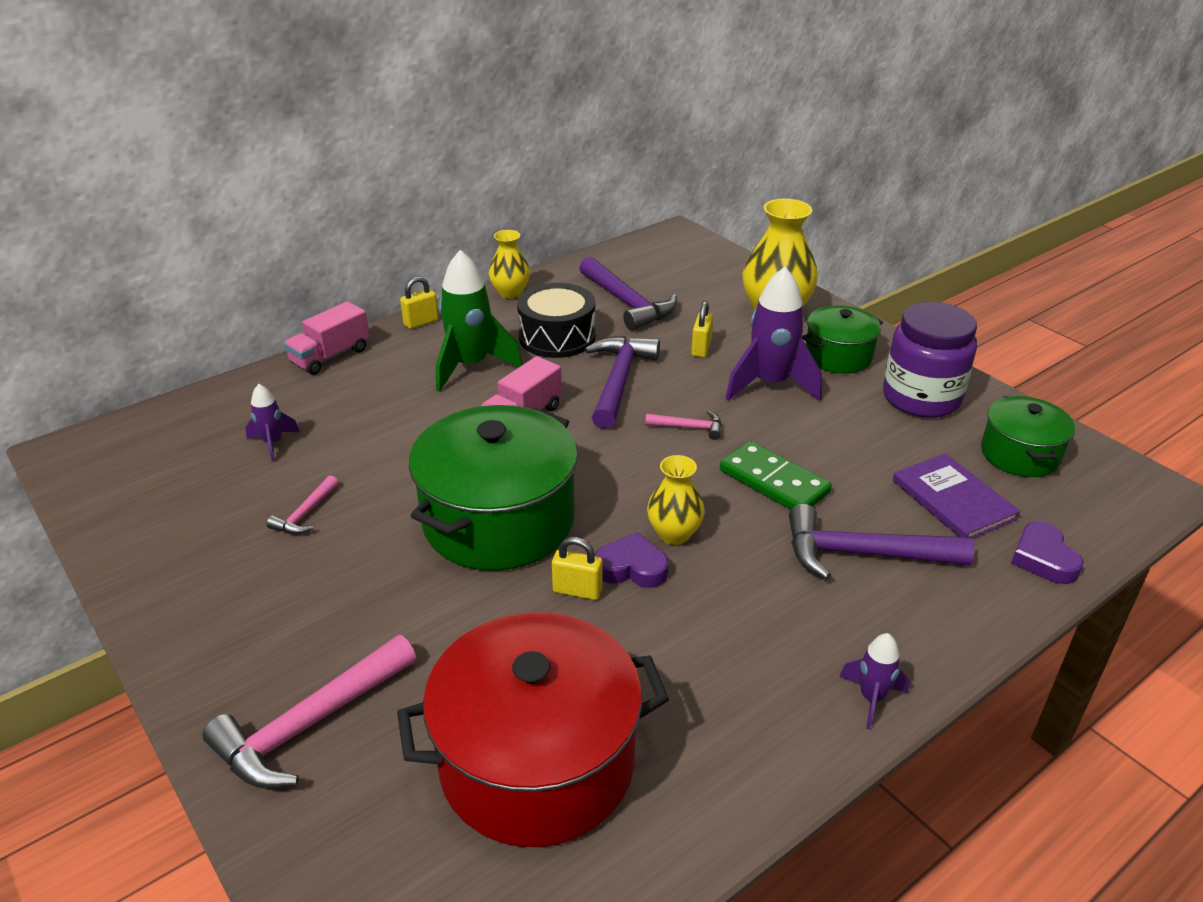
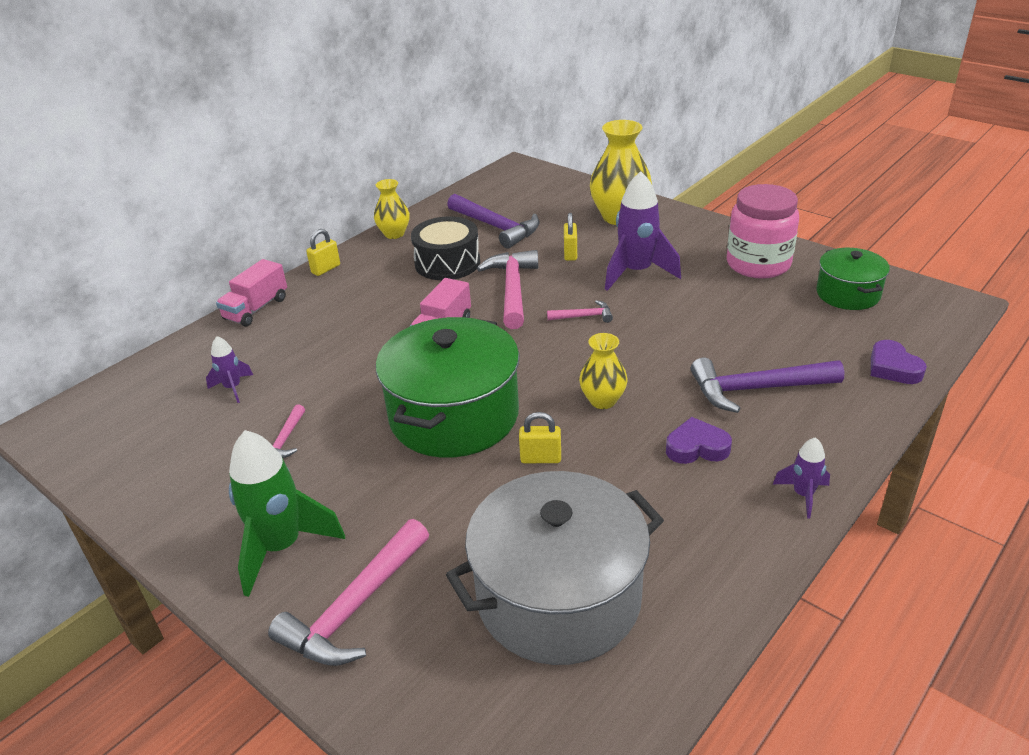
camera: 10 degrees left, 0 degrees up
(471, 366) = (383, 297): green rocket -> green rocket (281, 547)
(537, 762) = (558, 597): red pot -> grey pot
(618, 381) = (512, 290): purple hammer -> pink hammer
(631, 567) = (578, 432): purple heart -> purple heart (696, 447)
(773, 482) = (667, 346): green domino -> none
(838, 356) = (682, 242): green pot -> none
(921, 398) = (758, 264): purple jar -> pink jar
(953, 500) = (810, 336): purple book -> none

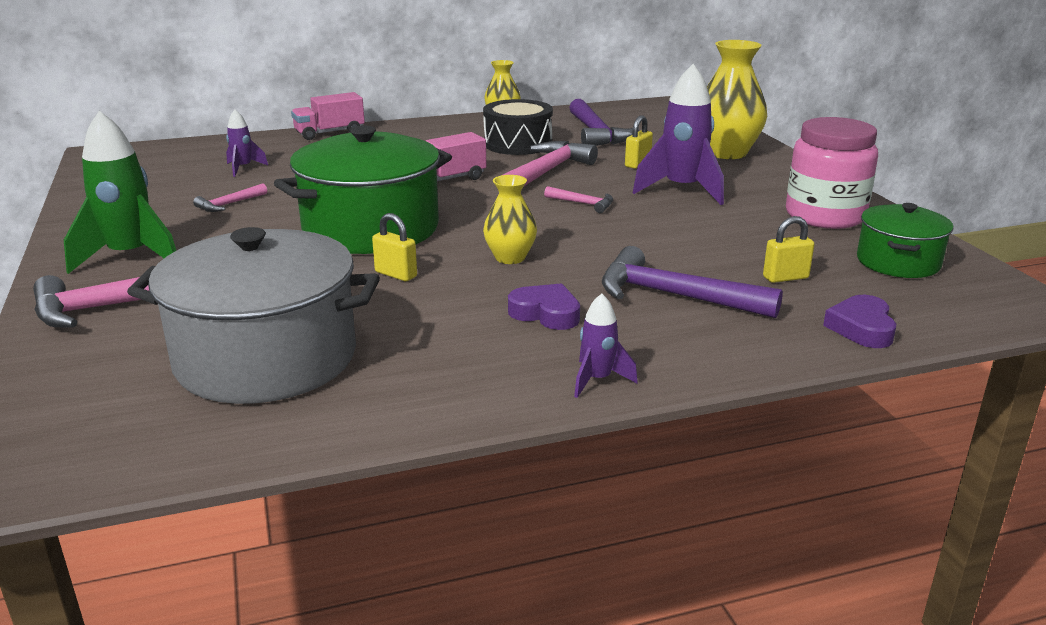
camera: 30 degrees right, 10 degrees down
(326, 269) = (416, 125): yellow padlock -> yellow padlock (785, 277)

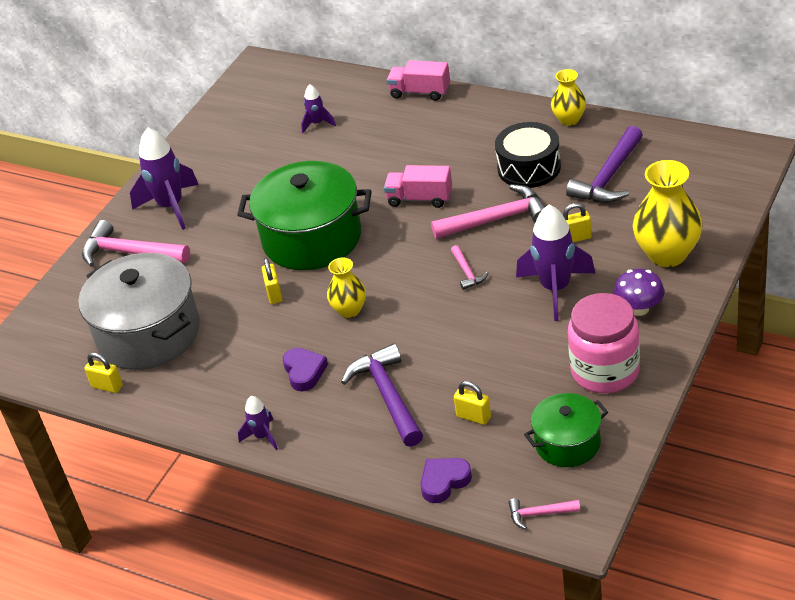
camera: 50 degrees right, 15 degrees up
(130, 257) = (171, 207): green rocket -> purple rocket
(229, 204) = (267, 169): pink hammer -> pink hammer (539, 514)
(276, 428) = (107, 386): none -> yellow padlock
(770, 180) = (639, 309): none -> purple mushroom

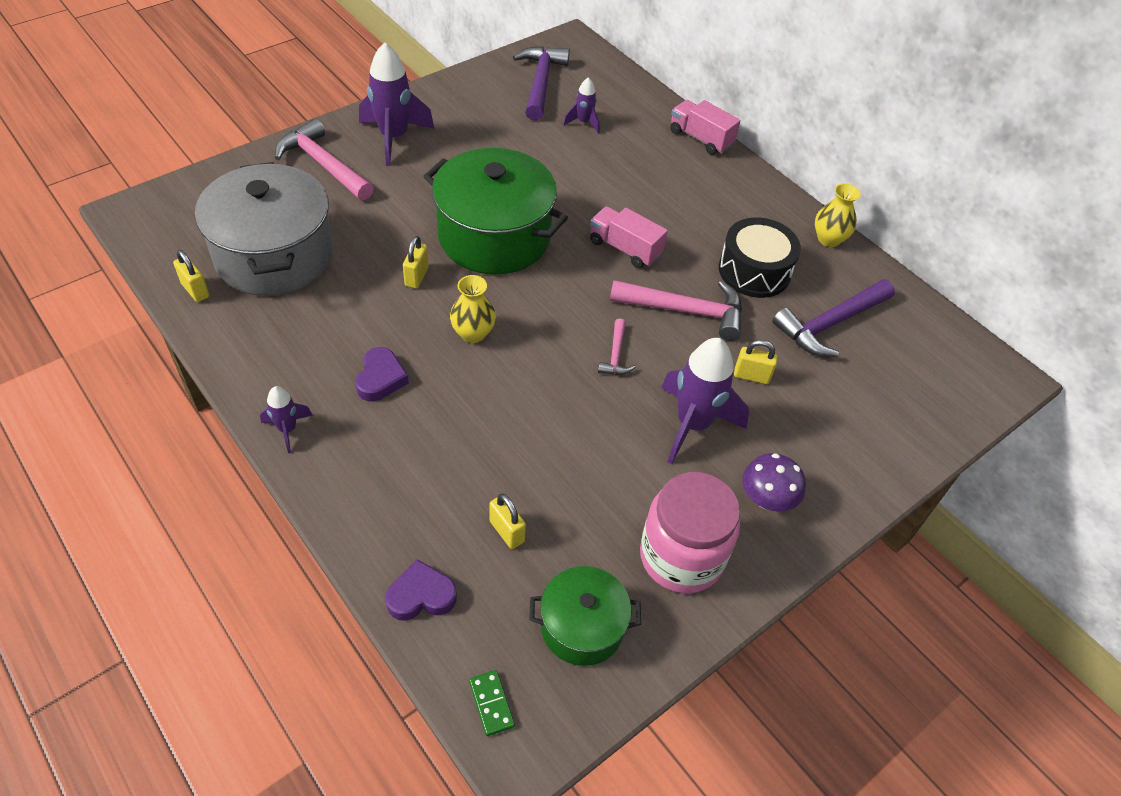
camera: 15 degrees right, 10 degrees up
(388, 396) = (439, 454): purple hammer -> purple hammer (540, 83)
(539, 514) = (491, 703): pink hammer -> green domino
(667, 254) = (838, 449): yellow vase -> none

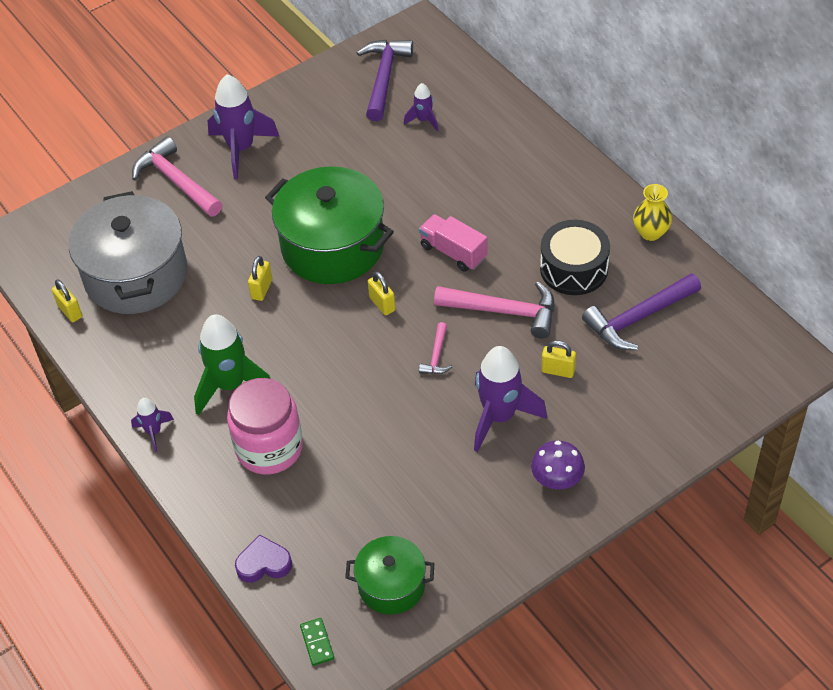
camera: 10 degrees right, 0 degrees up
(380, 378) = (230, 385): purple heart -> green rocket
(473, 333) = (311, 341): yellow vase -> none
(507, 531) = (334, 512): yellow padlock -> yellow padlock (382, 304)
(681, 557) = (478, 529): pink jar -> pink jar (269, 448)
(700, 138) = (538, 131): pink truck -> none

